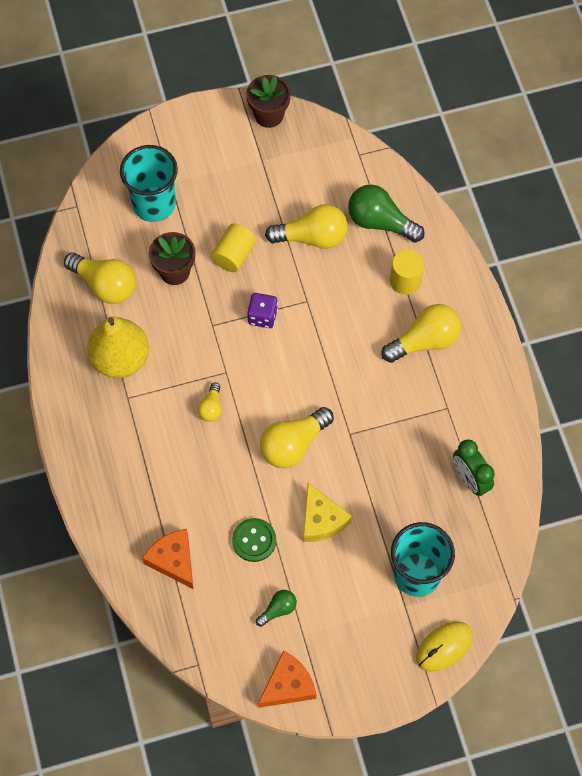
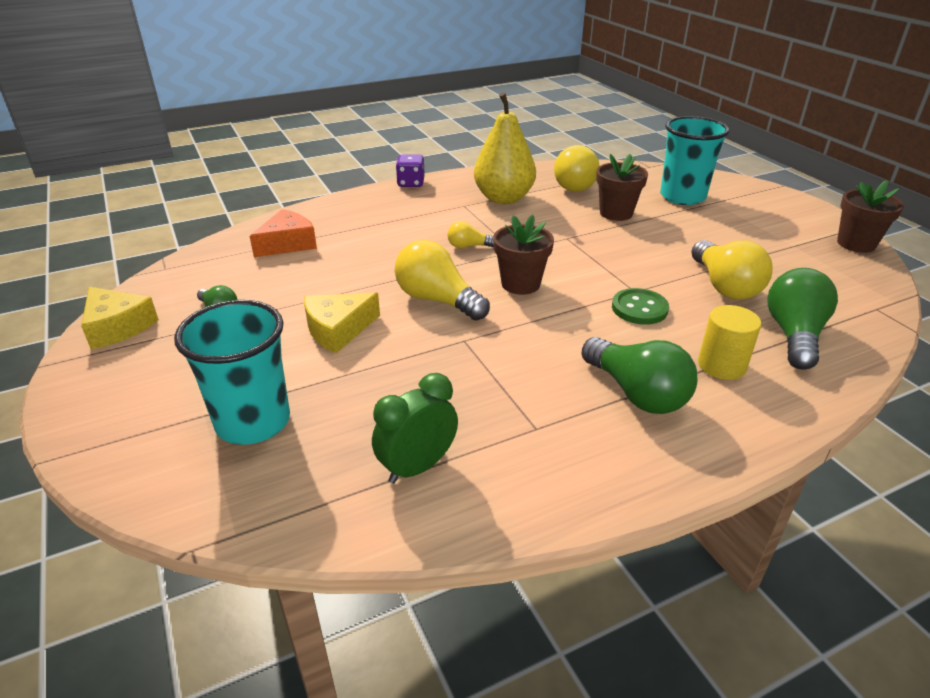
camera: 80 degrees right, 30 degrees down
(234, 255) = (660, 241): yellow cylinder -> none
(254, 540) = (310, 286): green button -> green button (639, 308)
(262, 316) = (595, 264): purple dice -> purple dice (411, 183)
(281, 379) = (520, 284): none -> brown flower pot
(288, 685) = (117, 327): orange cheese -> yellow cheese
(424, 341) = (637, 393): yellow light bulb -> green light bulb
(444, 647) = (125, 464): yellow mouse -> none

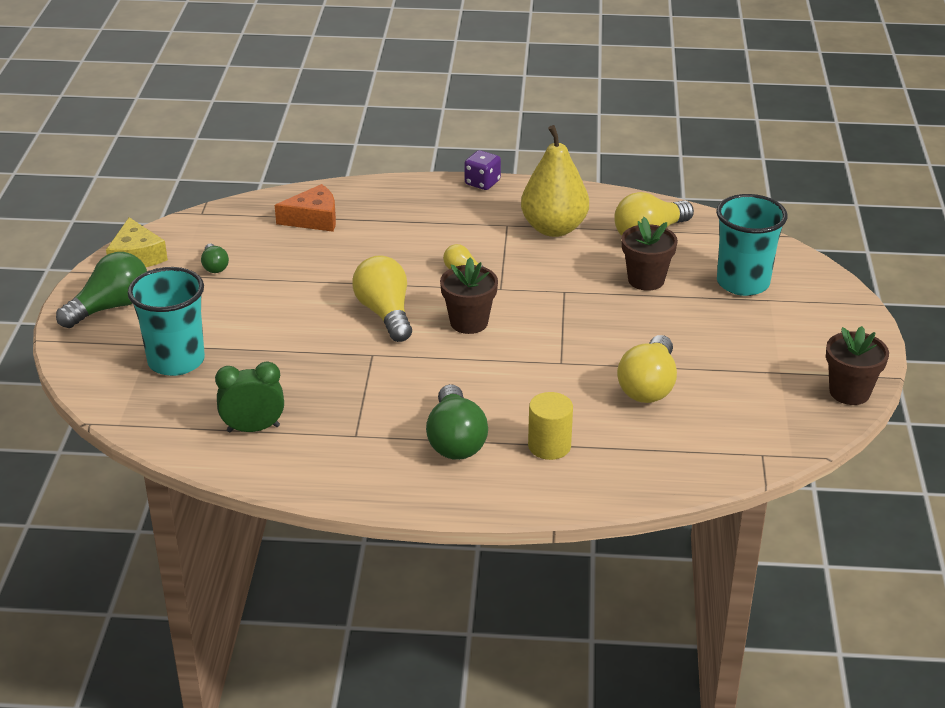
camera: 30 degrees right, 0 degrees up
(338, 329) = (287, 313): yellow cheese -> none
(639, 308) = (544, 378): green button -> none
(794, 335) = (647, 447): green light bulb -> green light bulb (110, 307)

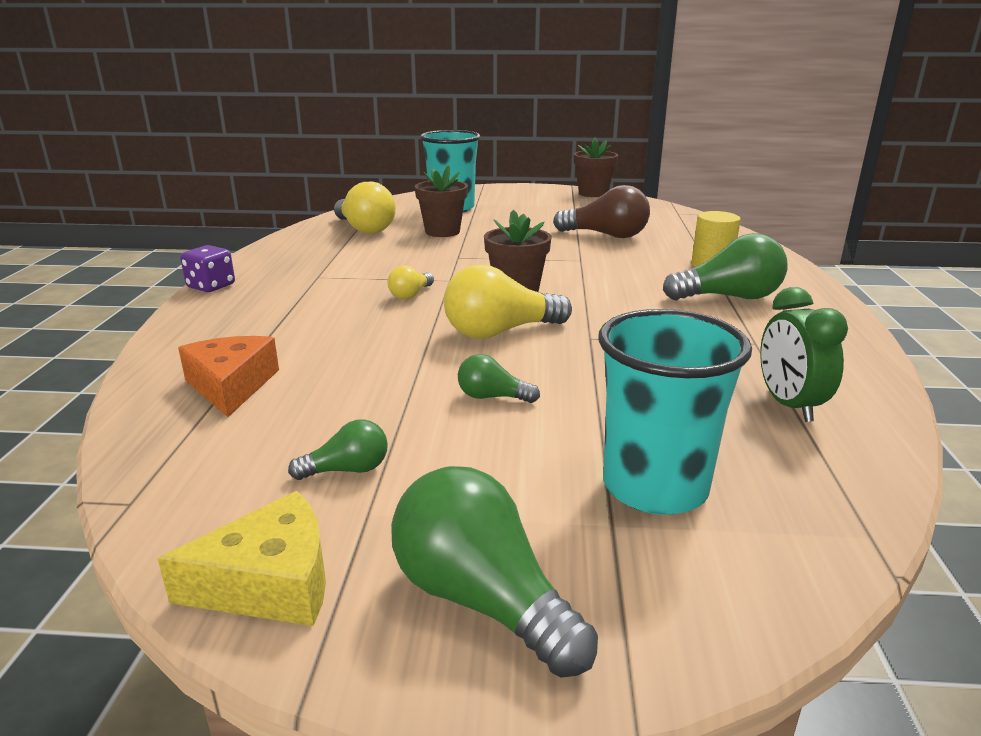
camera: 90 degrees left, 10 degrees down
(284, 310) = (492, 397): none -> green light bulb
(554, 228) = (336, 258): yellow pear -> none
(648, 386) = (606, 235): yellow light bulb -> brown light bulb

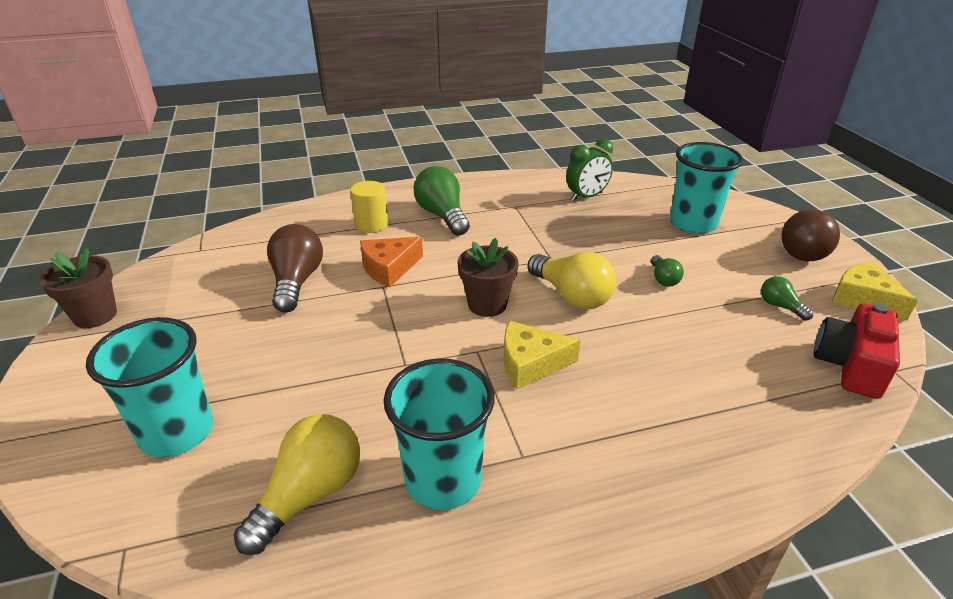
camera: 110 degrees left, 10 degrees up
(185, 468) = (850, 365): none -> red camera
(211, 286) = (614, 548): purple dice -> none
(231, 386) = (765, 396): orange cheese -> orange cheese (389, 268)
(330, 255) = (443, 480): none -> turquoise cup
(410, 295) = (530, 363): yellow light bulb -> yellow cheese
(442, 232) = (308, 405): brown flower pot -> none
(481, 599) = (803, 250): green light bulb -> brown light bulb

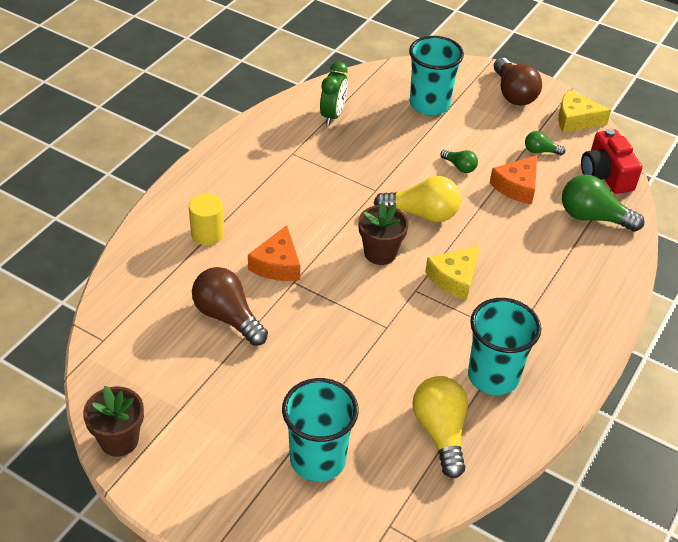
camera: 45 degrees left, 10 degrees up
(442, 215) = (250, 193): green light bulb -> green light bulb (593, 217)
(710, 322) = (517, 186): none -> orange cheese

